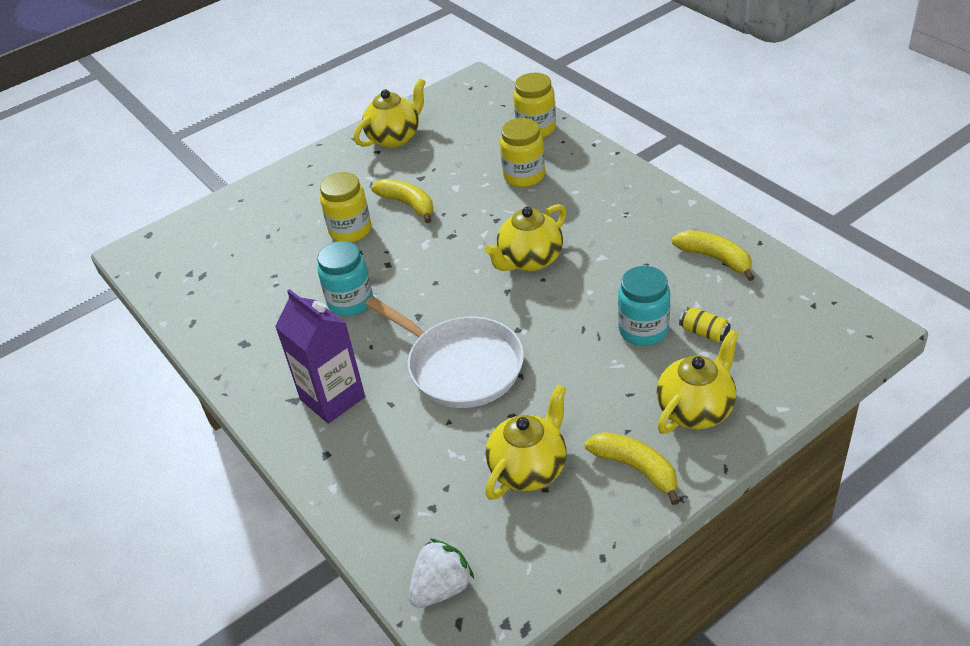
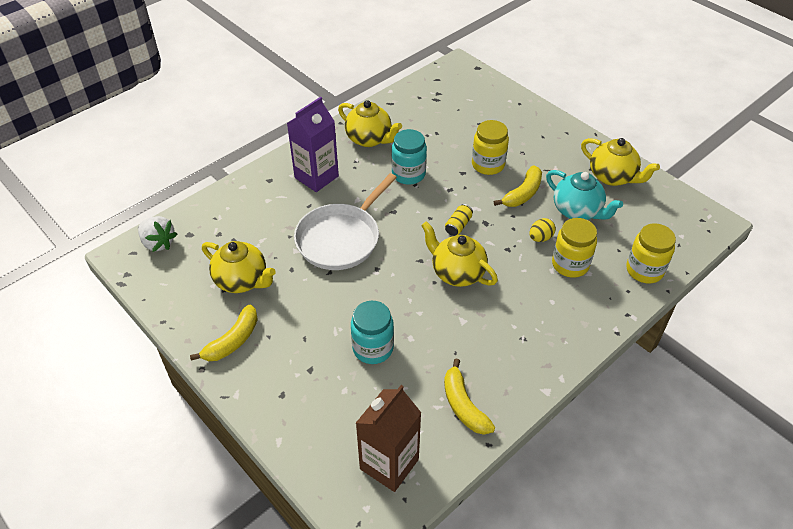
camera: 80 degrees right, 5 degrees up
(444, 166) = (577, 211): none -> turquoise teapot
(482, 194) = (540, 238): none -> yellow egg
(696, 409) = (284, 380): yellow teapot -> yellow teapot (369, 139)
(704, 332) = (368, 391): yellow can -> yellow can (458, 225)
(715, 258) = (463, 405): yellow banana -> yellow banana turned 120 degrees clockwise
(795, 314) = (389, 464): none -> brown carton

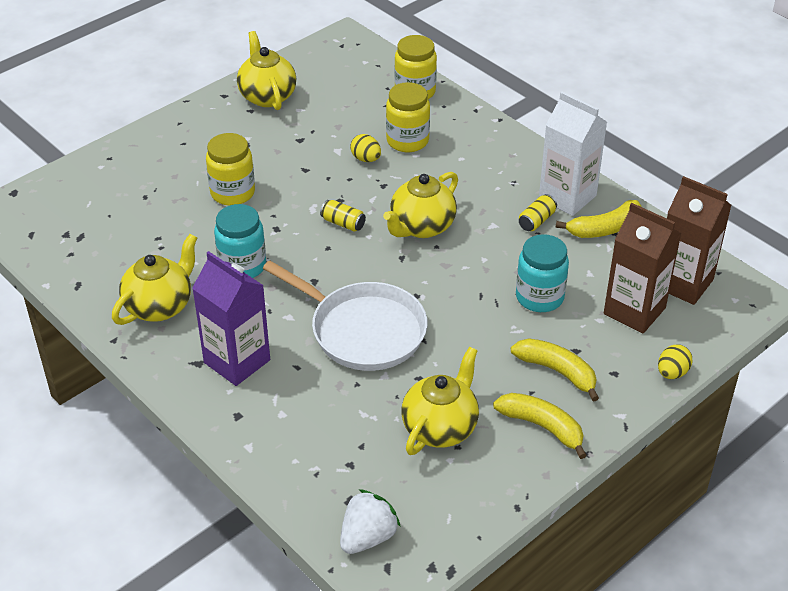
camera: 90 degrees left, 5 degrees down
(277, 438) = (672, 373): none -> yellow egg
(354, 418) = (634, 311): none -> brown carton
(471, 352) = (536, 221): none -> yellow can
(506, 379) = (567, 197): none -> white carton
(522, 193) = (290, 167): yellow banana -> yellow banana (557, 371)
(577, 211) = (323, 128): turquoise teapot -> none
(612, 177) = (267, 96): yellow teapot -> yellow teapot turned 60 degrees counterclockwise

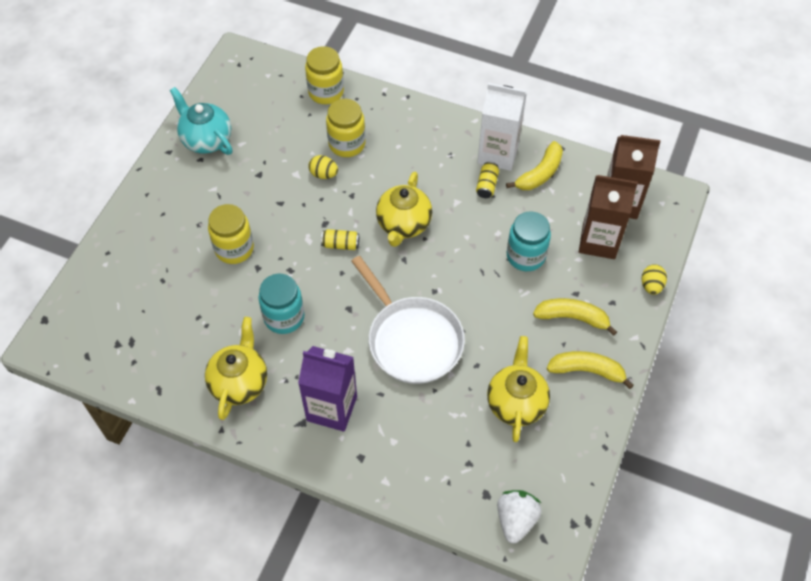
camera: 25 degrees left, 15 degrees up
(267, 96) = (206, 139): yellow teapot -> turquoise teapot
(362, 330) = (412, 340): white pan -> white pan turned 45 degrees clockwise

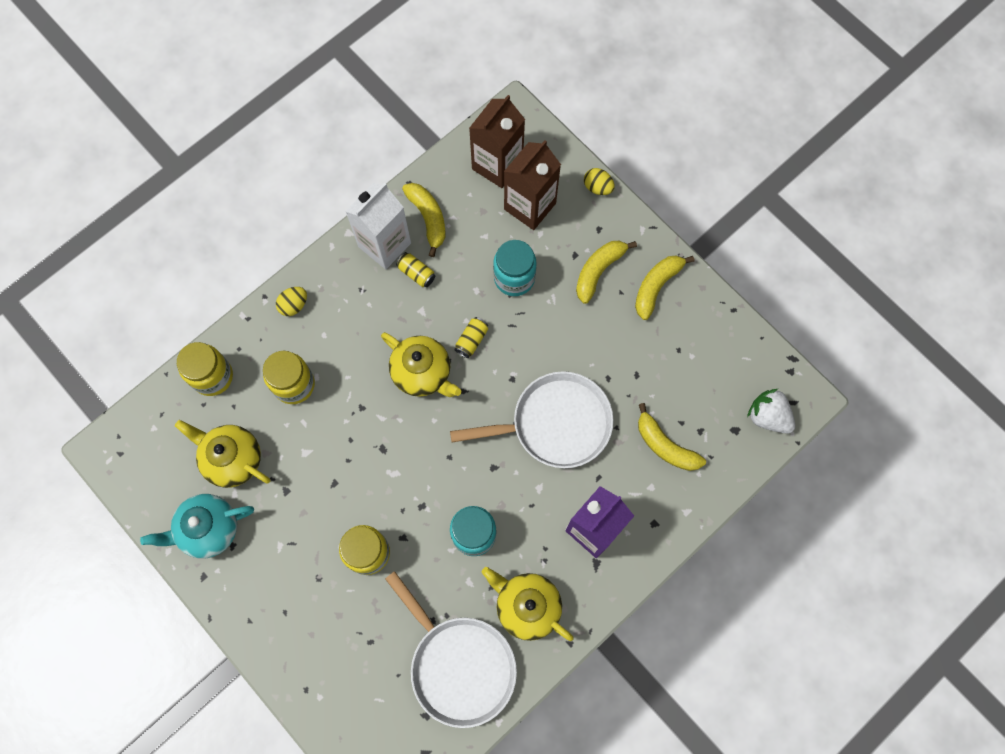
camera: 65 degrees left, 15 degrees up
(168, 351) = (459, 665): none -> white pan
(323, 174) = (321, 424): yellow egg -> yellow egg (294, 305)
(340, 244) = (416, 444): yellow can -> yellow can (471, 340)
(439, 438) = (665, 445): none -> yellow banana
(516, 403) = (660, 362): yellow teapot -> yellow teapot (232, 459)

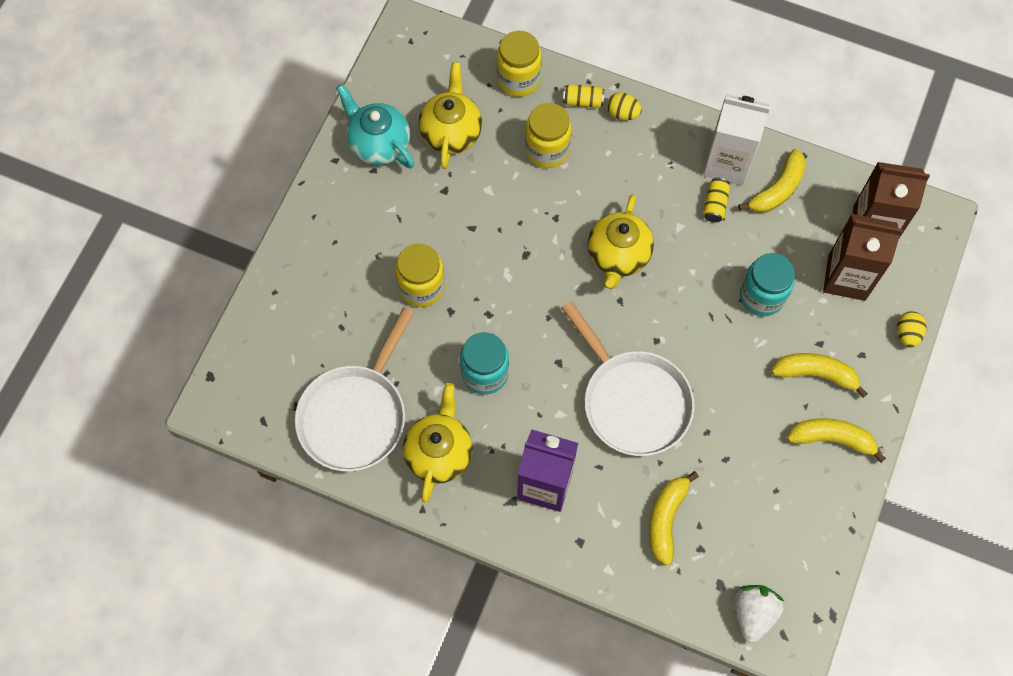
camera: 65 degrees right, 5 degrees down
(471, 340) = (675, 285): yellow can -> yellow can (583, 101)

